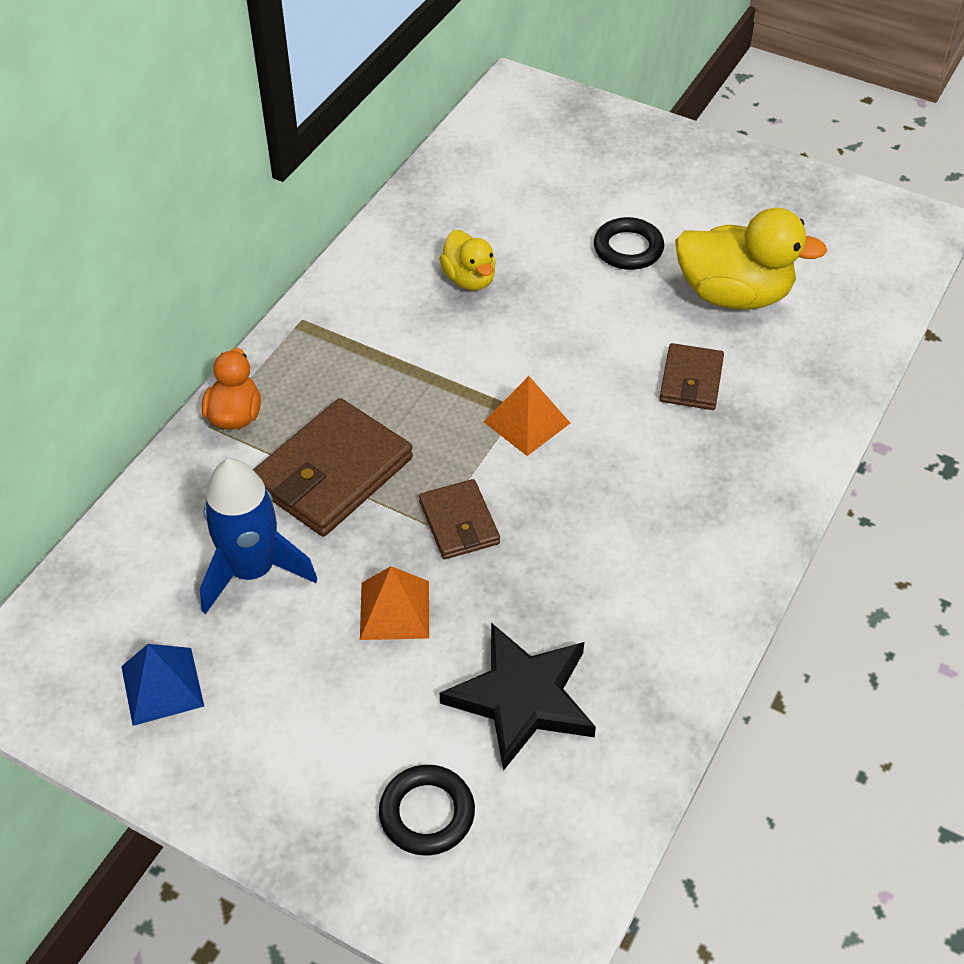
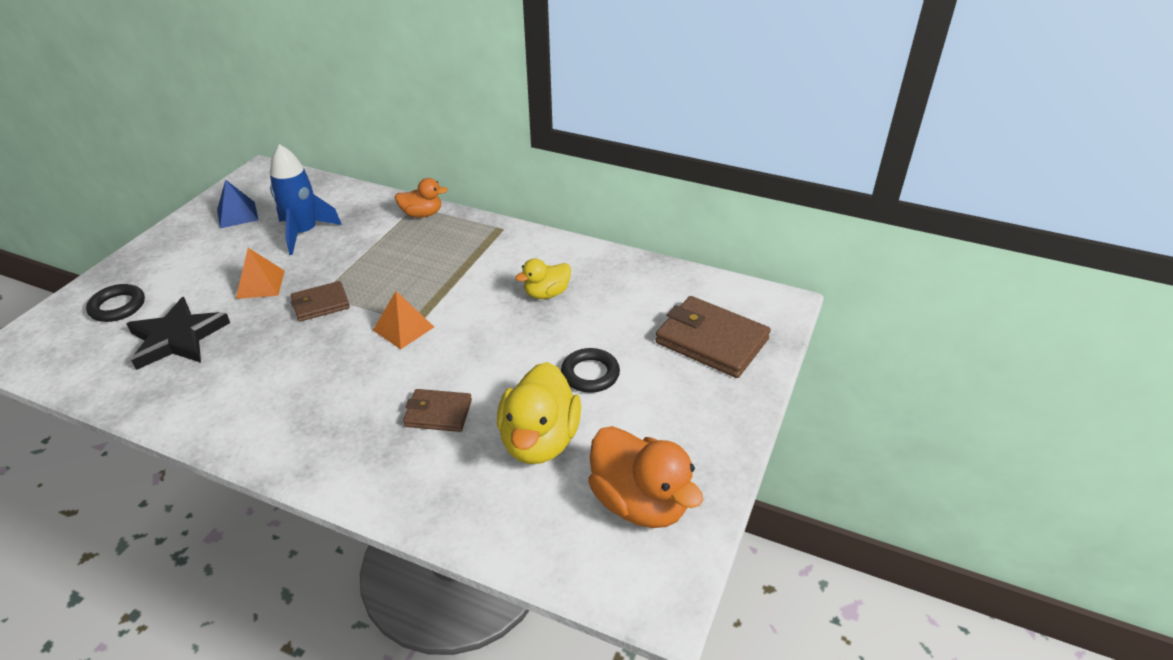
camera: 85 degrees right, 10 degrees down
(332, 473) = (371, 252): brown wallet -> brown wallet (711, 341)
(815, 227) = (639, 502): none -> orange duck

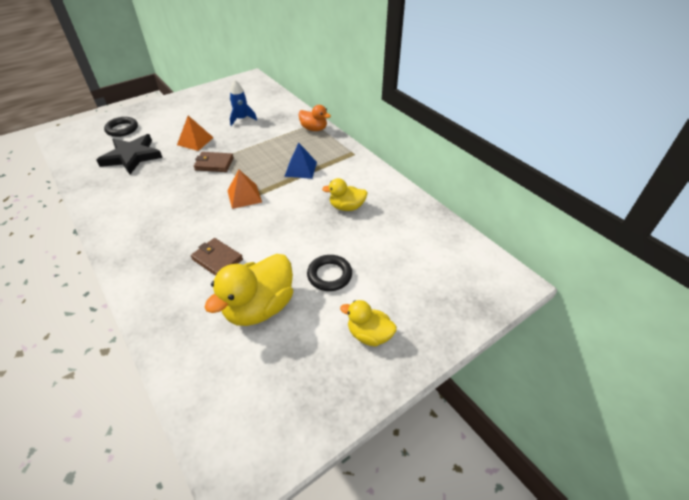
camera: 30 degrees right, 5 degrees up
(237, 214) = (218, 98): blue pyramid -> blue pyramid (300, 169)
(304, 233) = (242, 119): blue rocket -> blue rocket, size x0.64
(639, 502) = (285, 389): orange duck -> none
(682, 413) = (369, 335): none -> yellow duck
(711, 341) = (435, 289): brown wallet -> none

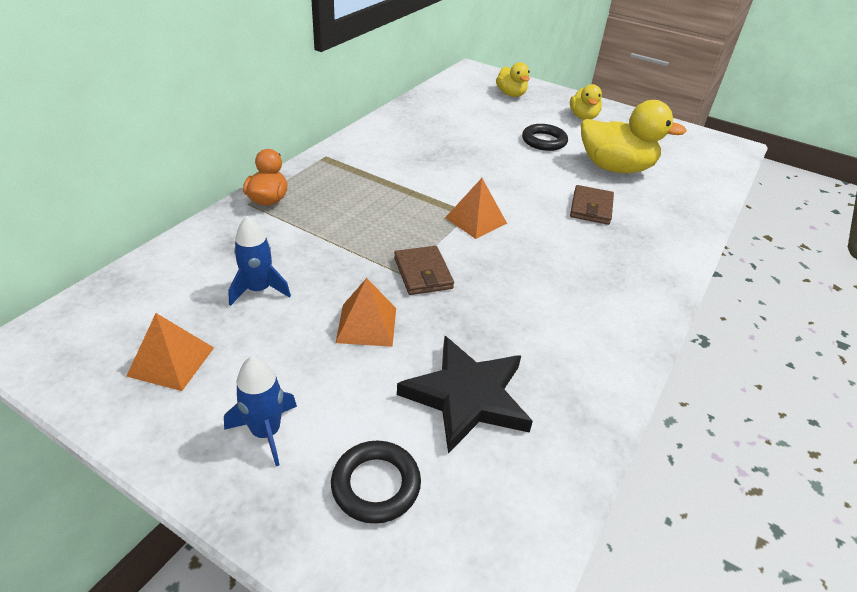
camera: 115 degrees left, 5 degrees down
(166, 113) = (266, 432): none -> blue rocket
(217, 99) = (171, 361): none -> orange pyramid
(300, 169) = (386, 190): blue pyramid -> none
(346, 207) = (440, 146): yellow duck -> yellow duck (511, 94)

